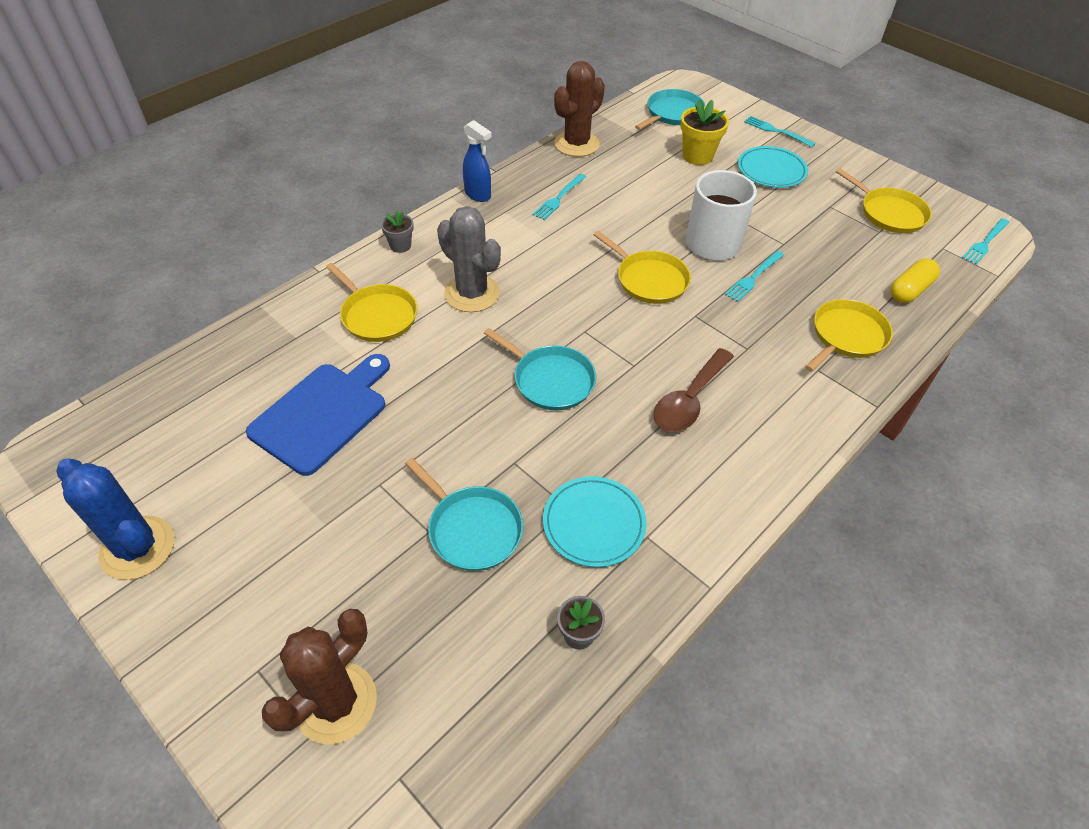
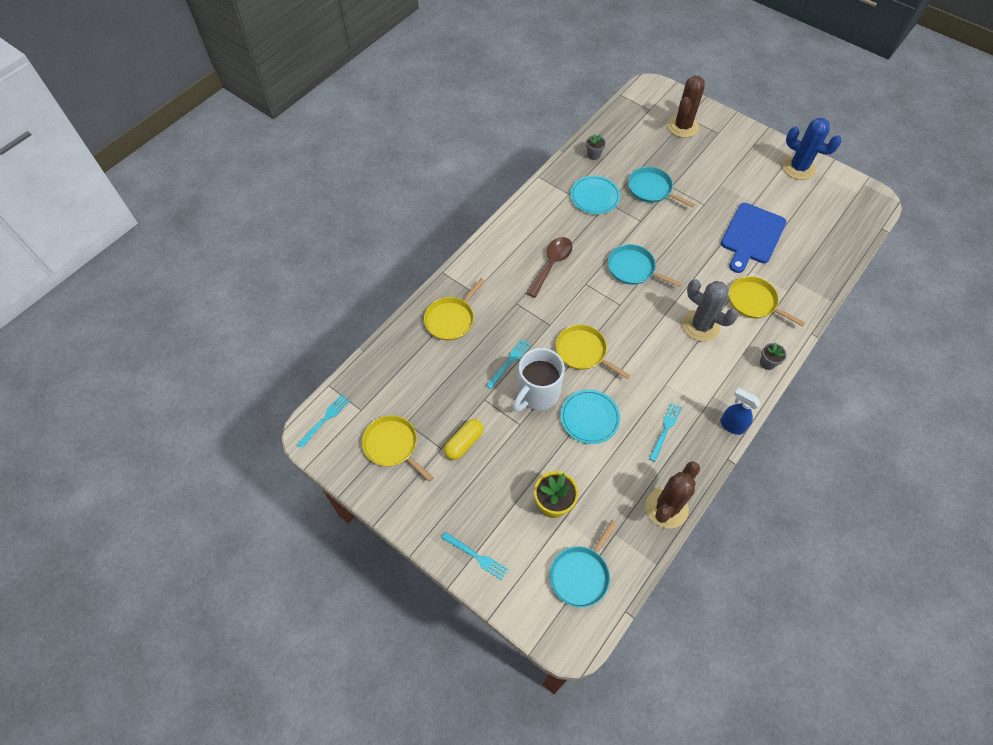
camera: 175 degrees right, 10 degrees up
(771, 170) = (486, 491): turquoise plate -> turquoise plate (589, 418)
(910, 290) = (399, 363): yellow capsule -> yellow capsule (464, 443)

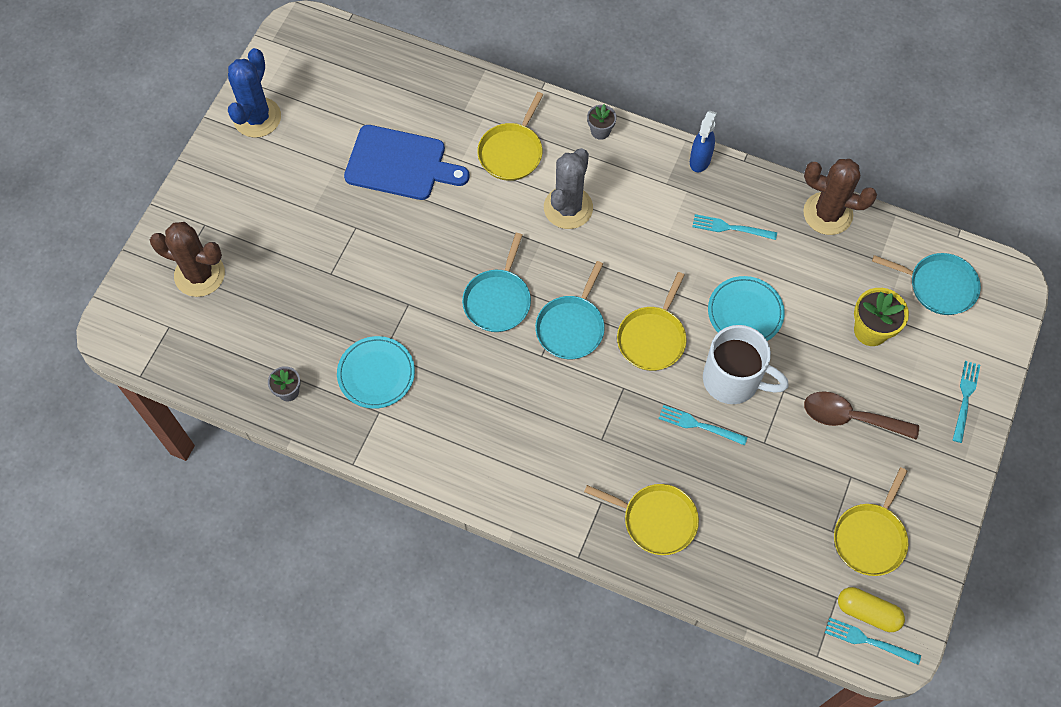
camera: 105 degrees left, 5 degrees up
(464, 443) = (833, 450): yellow capsule -> yellow capsule (867, 612)
(551, 264) = (521, 407): brown spoon -> brown spoon (850, 417)
(651, 189) = (342, 299): turquoise pan -> turquoise pan (571, 327)

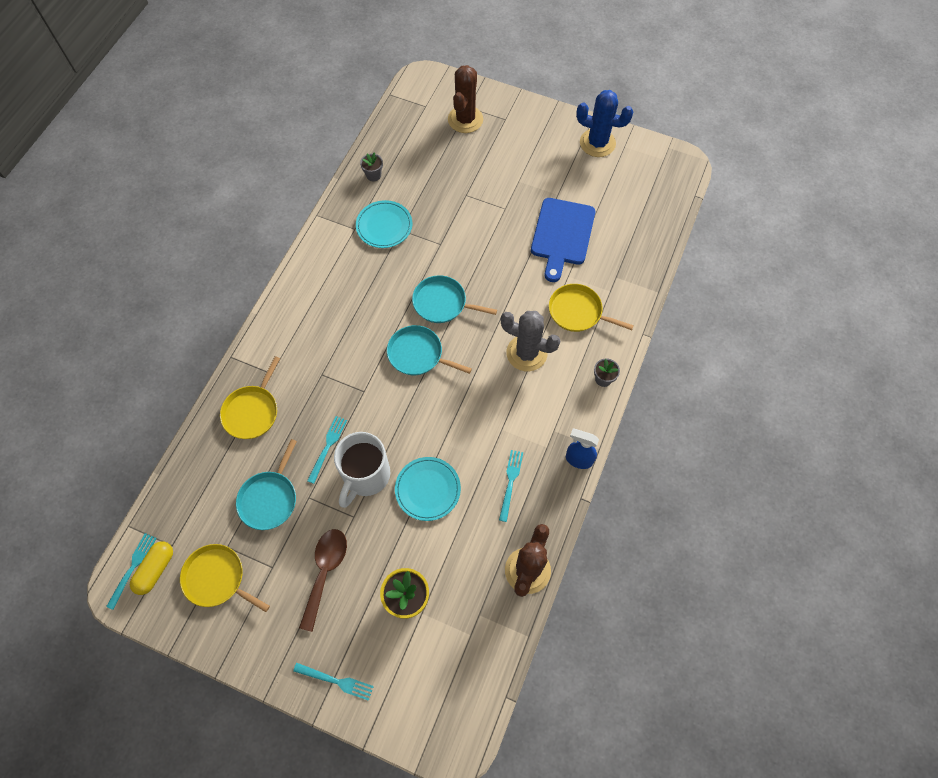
camera: 90 degrees right, 0 degrees up
(652, 338) = (406, 414): yellow pan -> none
(938, 286) = (452, 670): turquoise pan -> turquoise pan (269, 498)

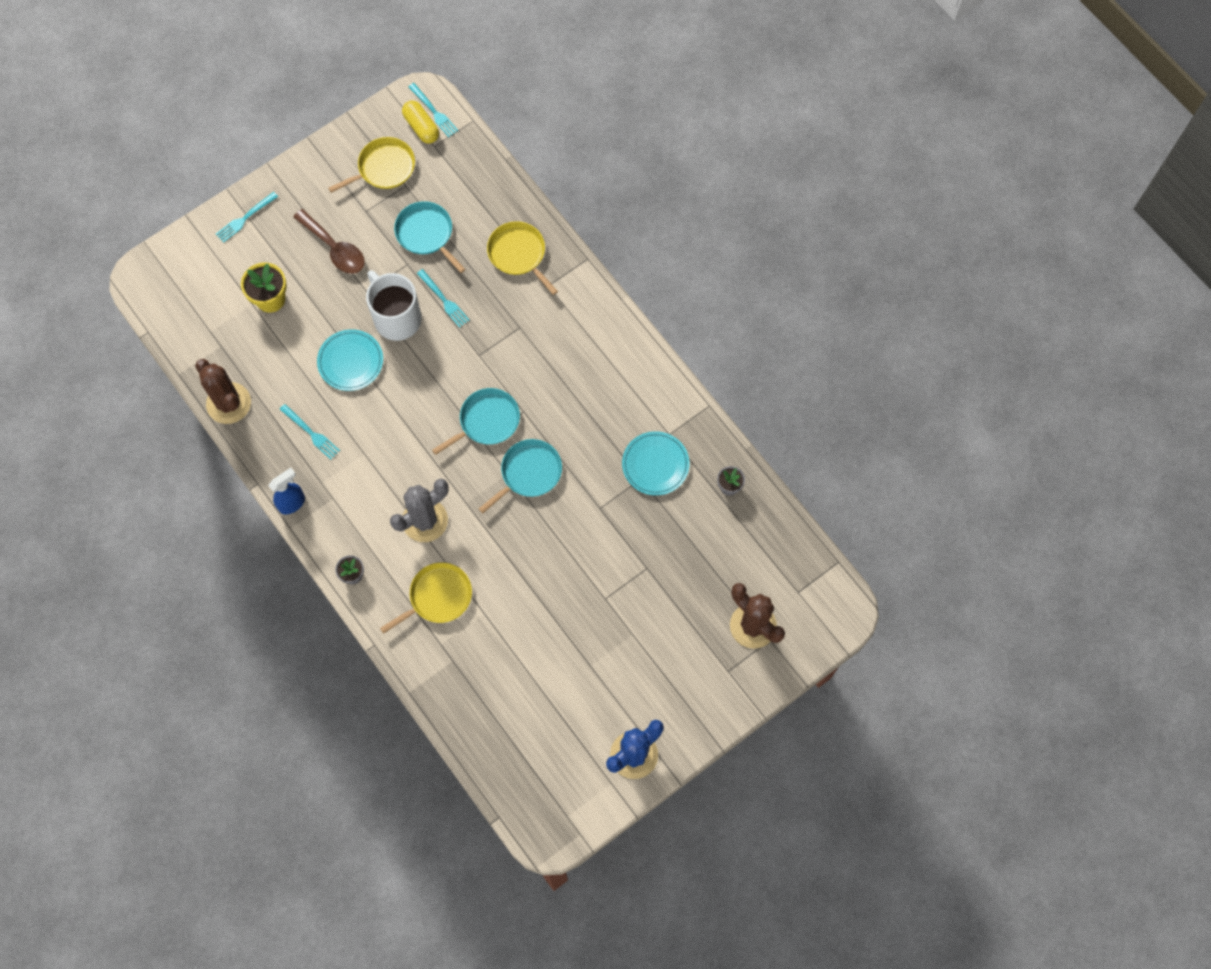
camera: 120 degrees right, 5 degrees up
(562, 235) = (536, 638): blue cutting board -> none

